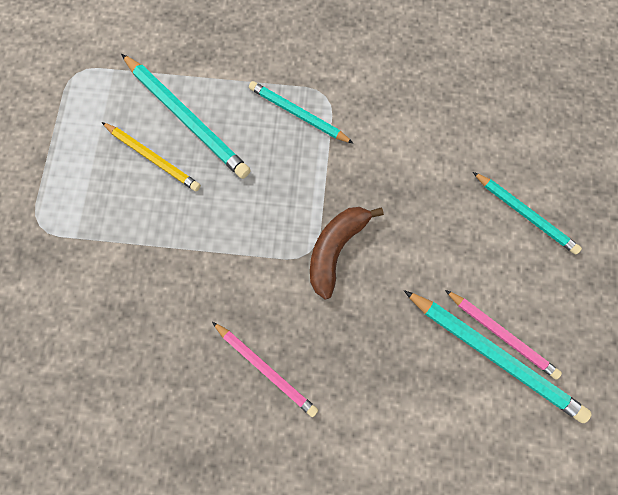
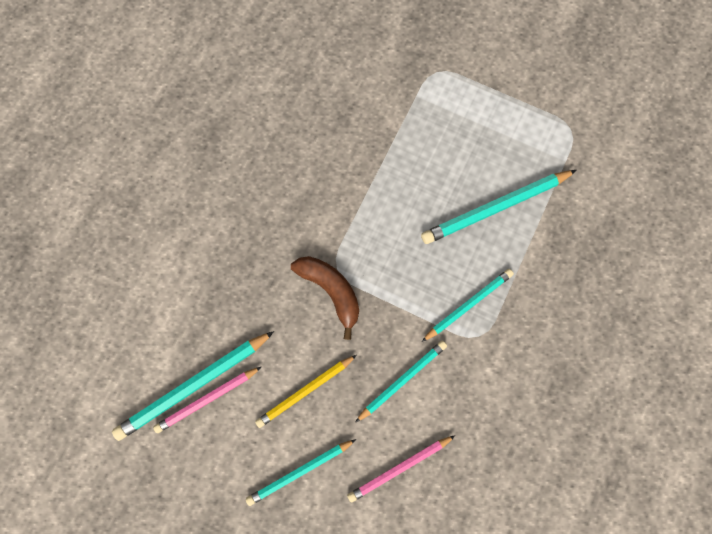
camera: 110 degrees right, 0 degrees up
(153, 158) = (466, 170): yellow pencil -> yellow pencil (305, 391)
(266, 369) = (257, 204): pink pencil -> pink pencil (399, 468)
(397, 150) = (402, 380): none -> turquoise pencil

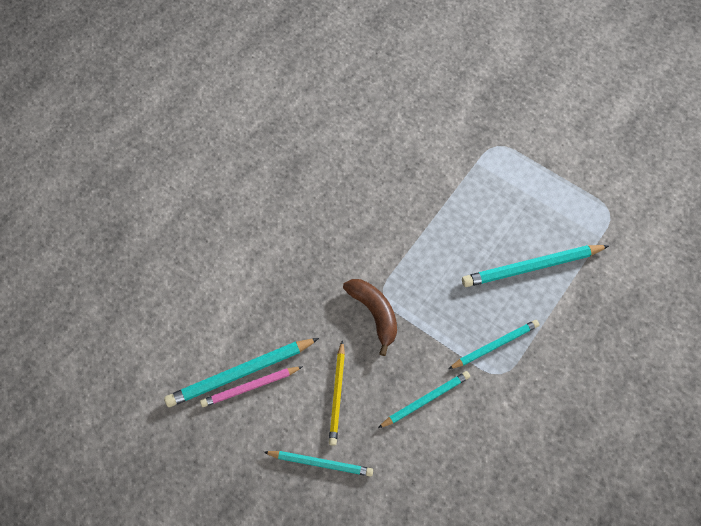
camera: 10 degrees right, 10 degrees down
(299, 472) = (321, 463): turquoise pencil -> turquoise pencil turned 150 degrees counterclockwise
(305, 391) = (337, 395): yellow pencil -> yellow pencil turned 60 degrees counterclockwise
(399, 468) = (410, 476): pink pencil -> none

